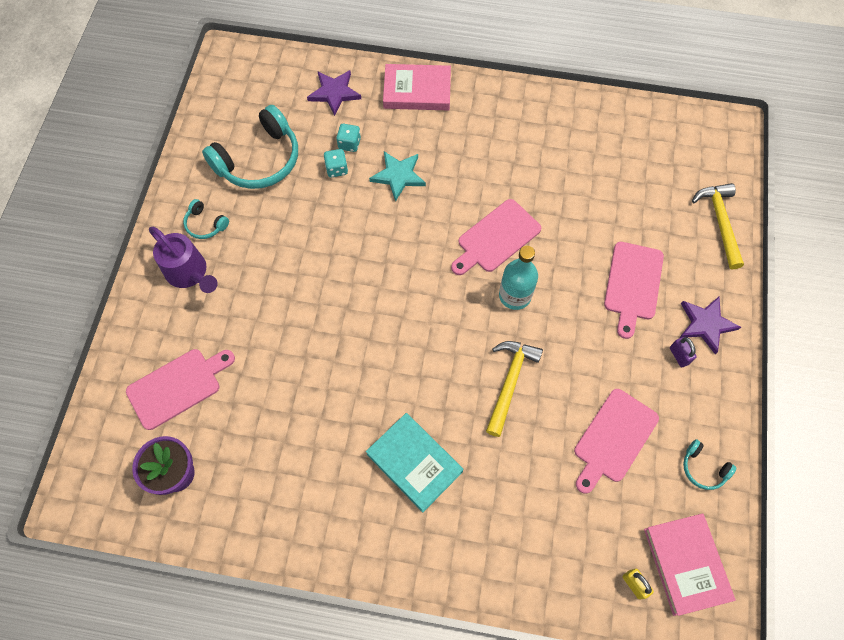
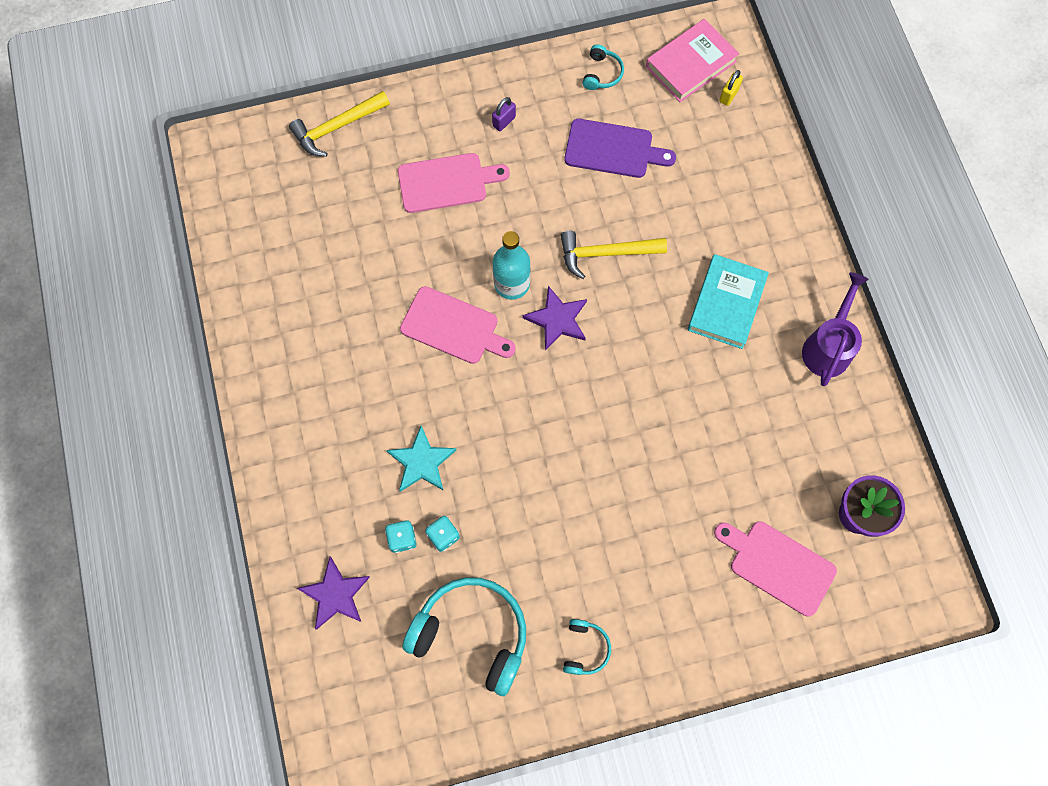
camera: 115 degrees left, 5 degrees up
(190, 273) = (652, 630): purple watering can -> purple watering can (828, 346)
(417, 91) = (291, 496): pink book -> none
(613, 438) = (613, 149): pink cutting board -> purple cutting board
(705, 324) = (459, 109): purple star -> purple star (557, 320)

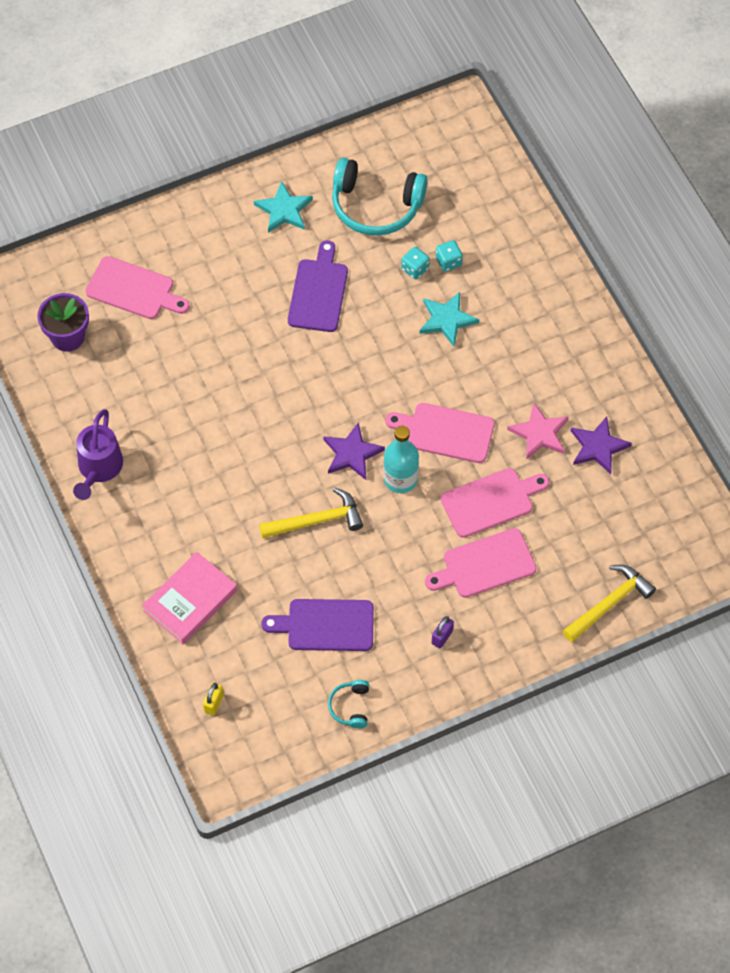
camera: 170 degrees right, 10 degrees down
(335, 594) = (492, 216): purple star -> purple star (598, 447)
(356, 309) = (539, 433): none -> pink star
(425, 245) = (491, 501): none -> pink cutting board
(561, 524) = (318, 292): none -> purple cutting board
(585, 648) = (284, 210): turquoise headphones -> turquoise star
(691, 64) = (257, 733): pink book -> pink book (190, 600)
(726, 304) = (196, 492): turquoise book -> none

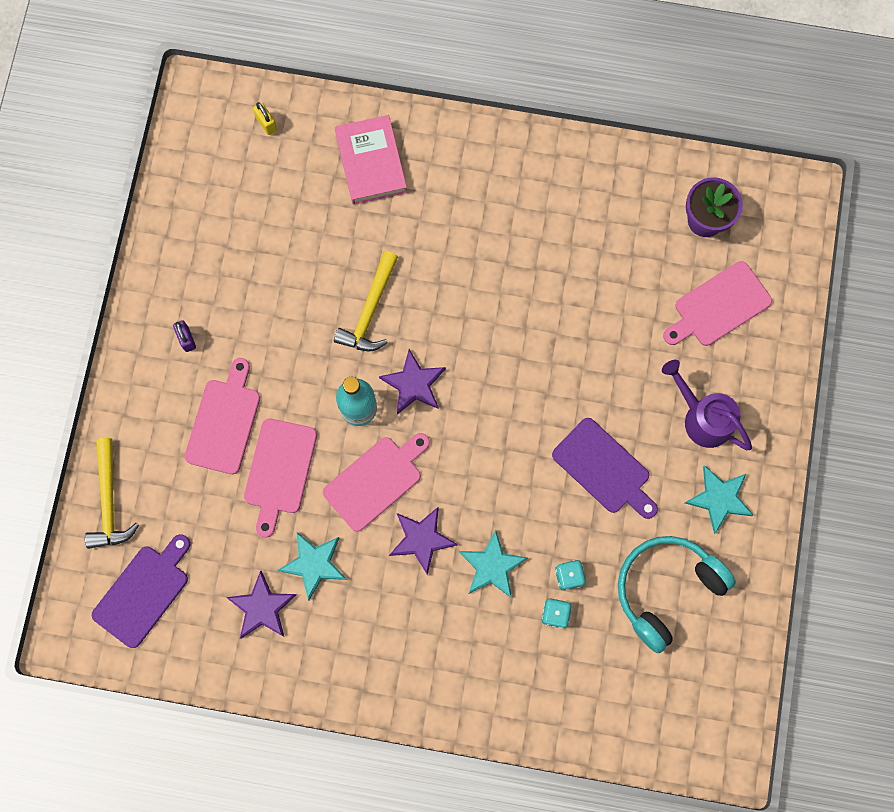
camera: 125 degrees right, 15 degrees up
(98, 469) = (549, 166): purple watering can -> purple watering can (702, 417)
(326, 625) = (268, 253): purple cutting board -> purple cutting board (143, 592)
(350, 707) = (183, 225): turquoise headphones -> none
(464, 375) = (422, 539): none -> purple star
(539, 433) = (314, 564): pink star -> turquoise star

